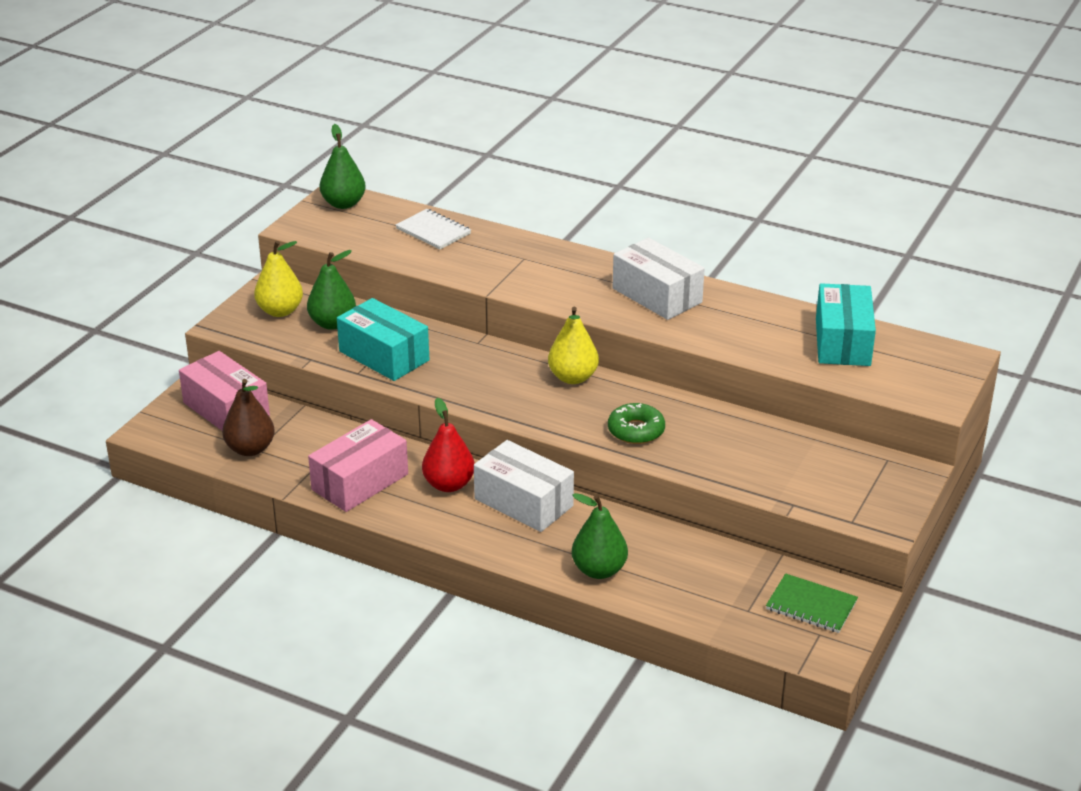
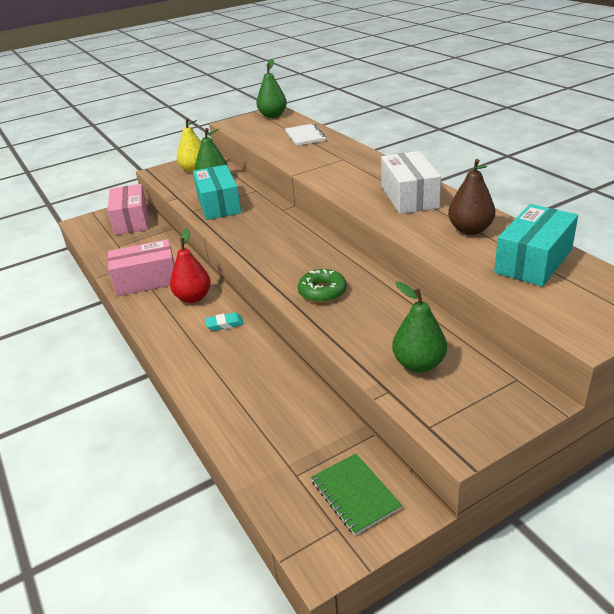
camera: 35 degrees right, 0 degrees up
(250, 449) = (115, 245): brown pear -> brown pear (470, 230)
(523, 502) = (225, 324): white box -> turquoise eraser
(573, 377) = (318, 244): yellow pear -> none
(599, 570) = (219, 393): green pear -> green pear (419, 364)

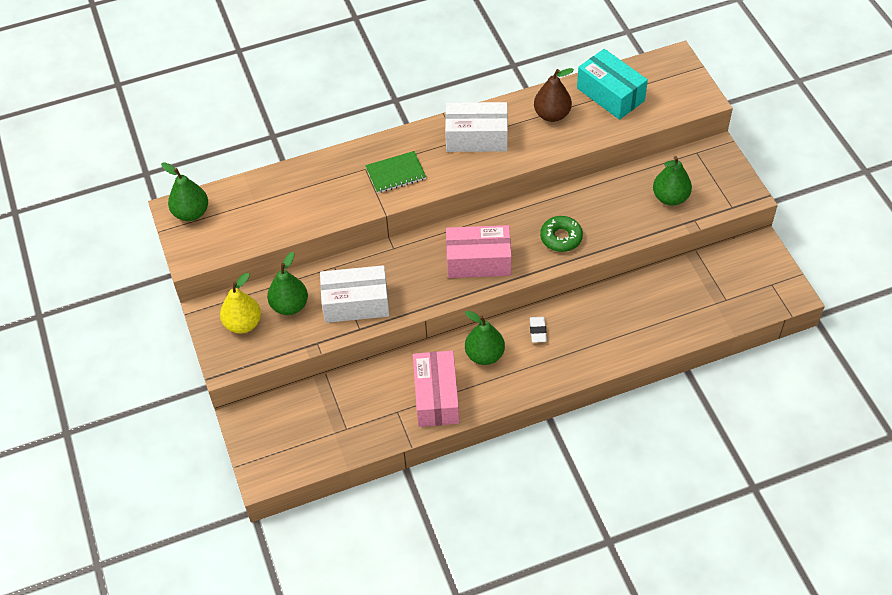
camera: 80 degrees left, 20 degrees up
(131, 221) = (285, 418): pink box -> pink box (478, 261)
(193, 297) = (484, 355): red pear -> green pear
(218, 205) = (356, 303): turquoise box -> white box
(225, 324) = (538, 331): turquoise eraser -> white eraser
(305, 136) = (281, 190): white notebook -> none
(355, 495) = (747, 270): green notebook -> green notebook (396, 173)

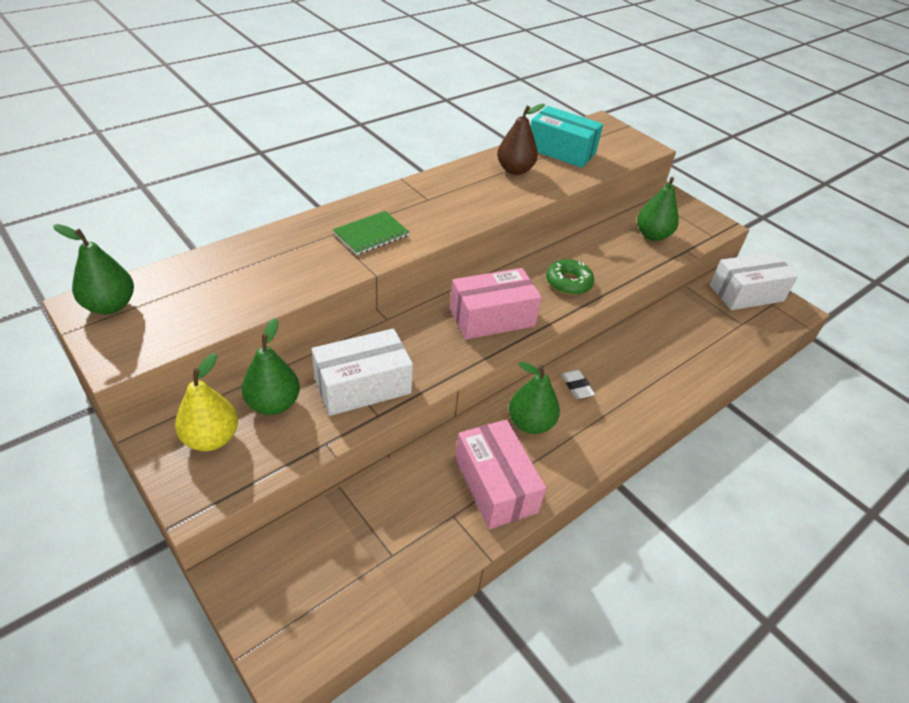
camera: 25 degrees left, 10 degrees down
(476, 137) = (447, 194): white box -> white box (746, 293)

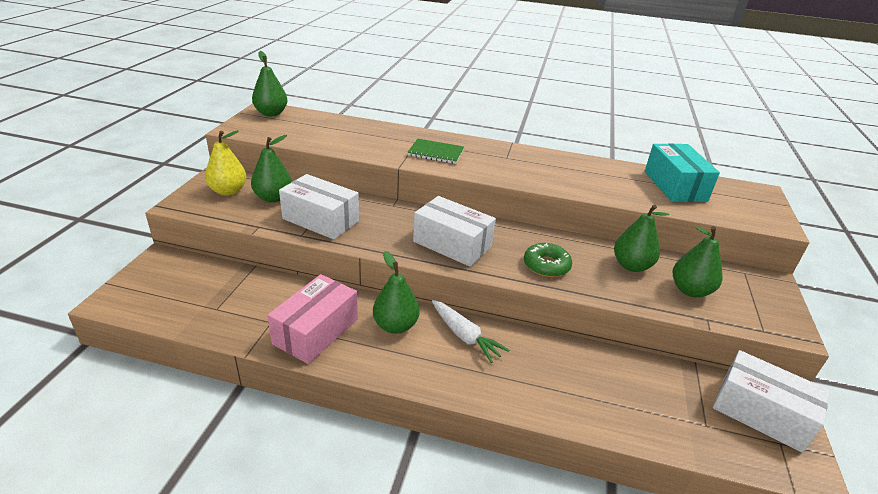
camera: 55 degrees right, 10 degrees down
(492, 317) = (452, 244): pink box -> white box
(515, 170) = (606, 176): brown pear -> none
(576, 386) = (465, 336): white eraser -> white carrot
(604, 241) = (631, 266): none -> green pear

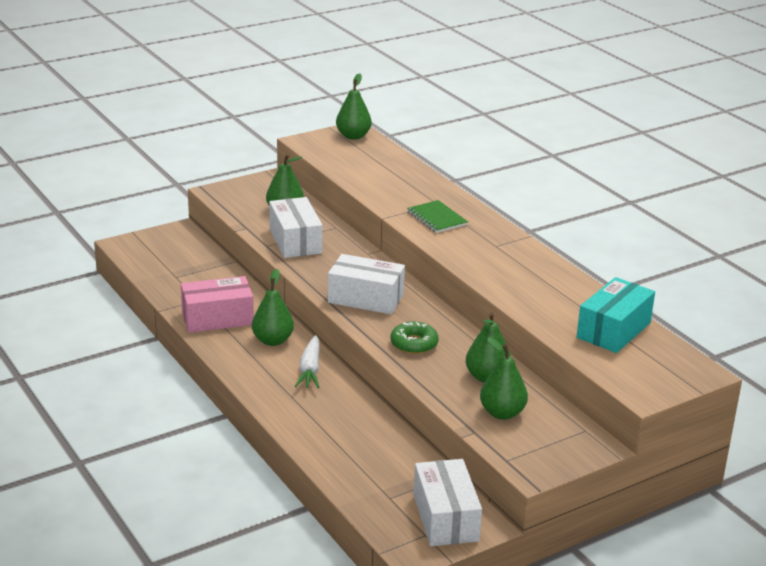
camera: 45 degrees right, 5 degrees down
(228, 191) = (260, 194): yellow pear -> none
(452, 244) = (366, 298): white box -> white box turned 60 degrees counterclockwise

